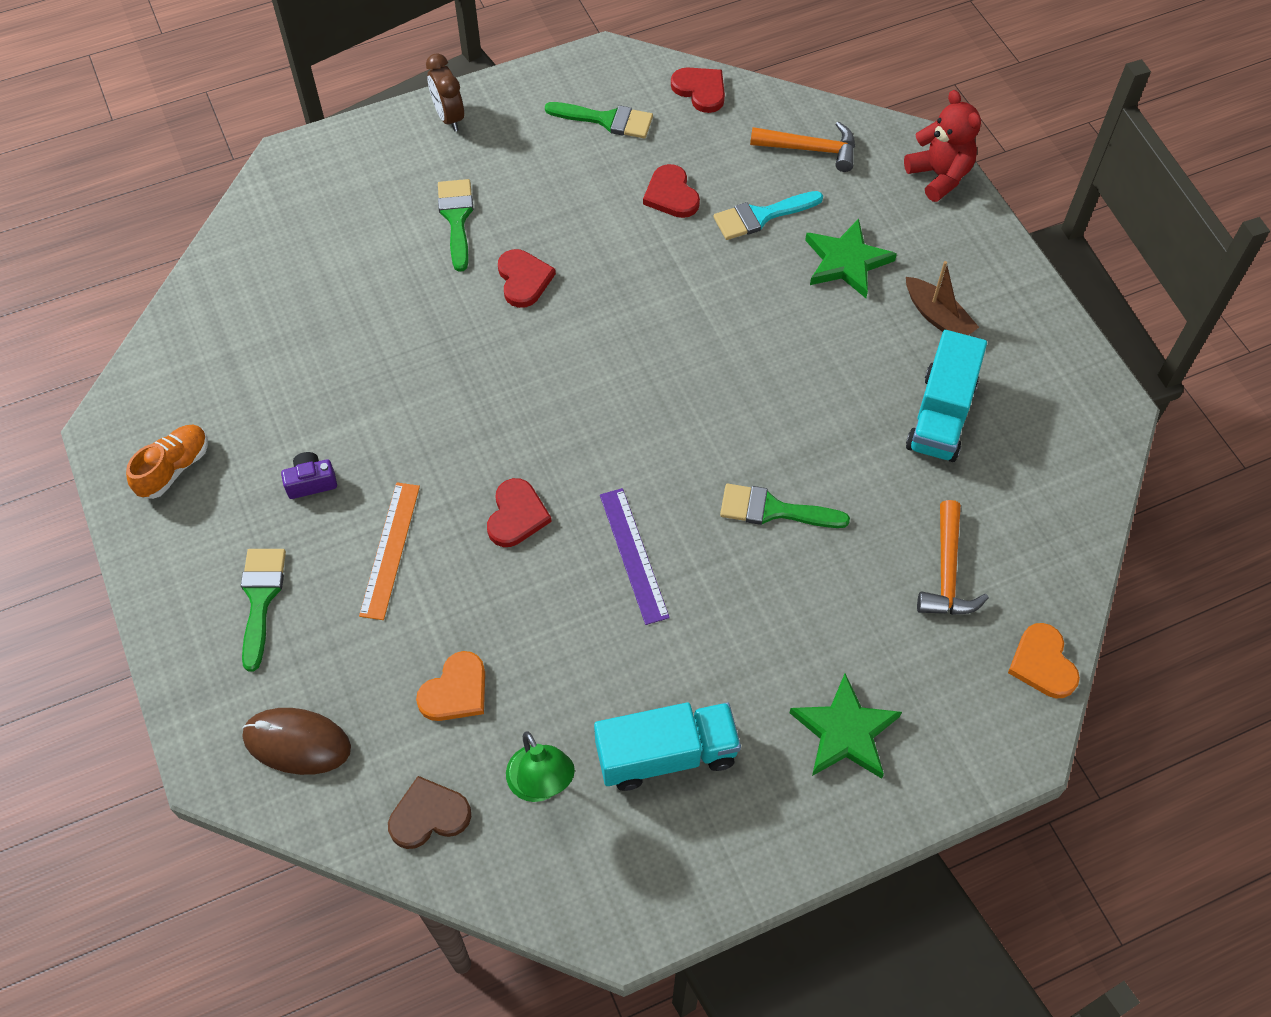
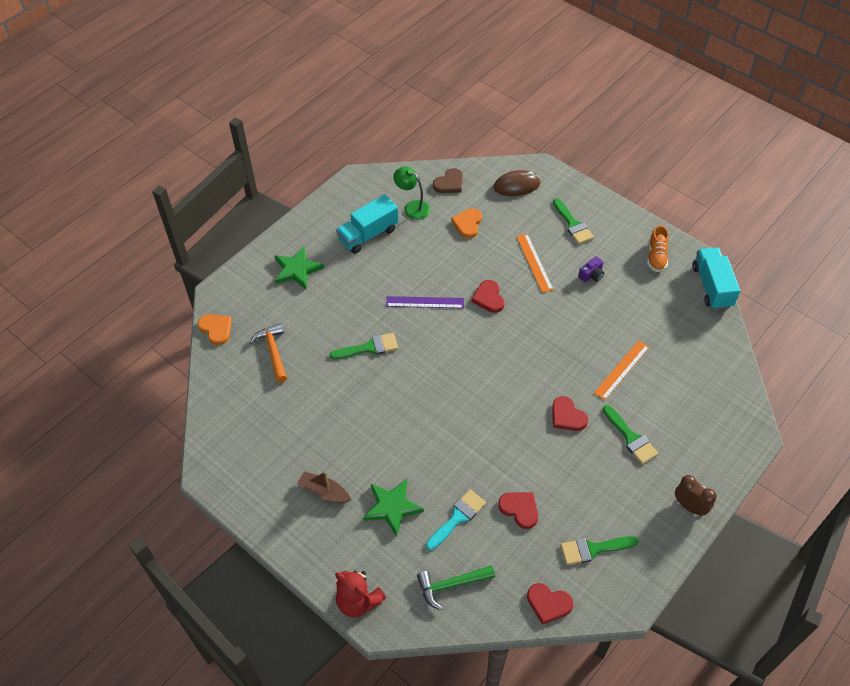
camera: 155 degrees right, 5 degrees down
(393, 311) = (621, 369): none -> orange ruler
(633, 555) = (425, 302): purple ruler -> purple ruler turned 45 degrees counterclockwise
(811, 149) = (451, 585): orange hammer -> green hammer
(940, 415) = (302, 431): turquoise truck -> turquoise truck (712, 286)

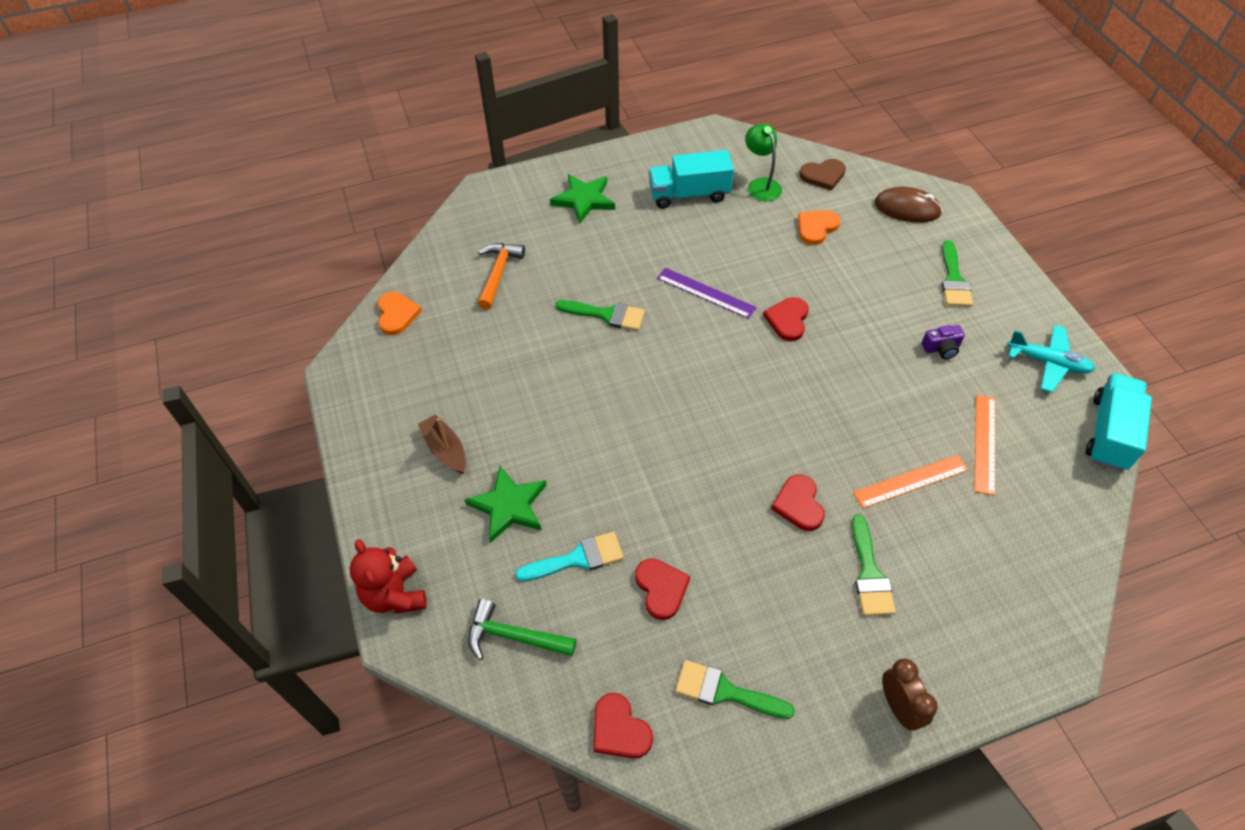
camera: 30 degrees right, 0 degrees up
(216, 329) = (456, 225): orange heart -> orange heart (397, 314)
(534, 262) = (873, 303): orange ruler -> orange ruler (984, 443)
(656, 257) = (1048, 363): orange shoe -> turquoise plane

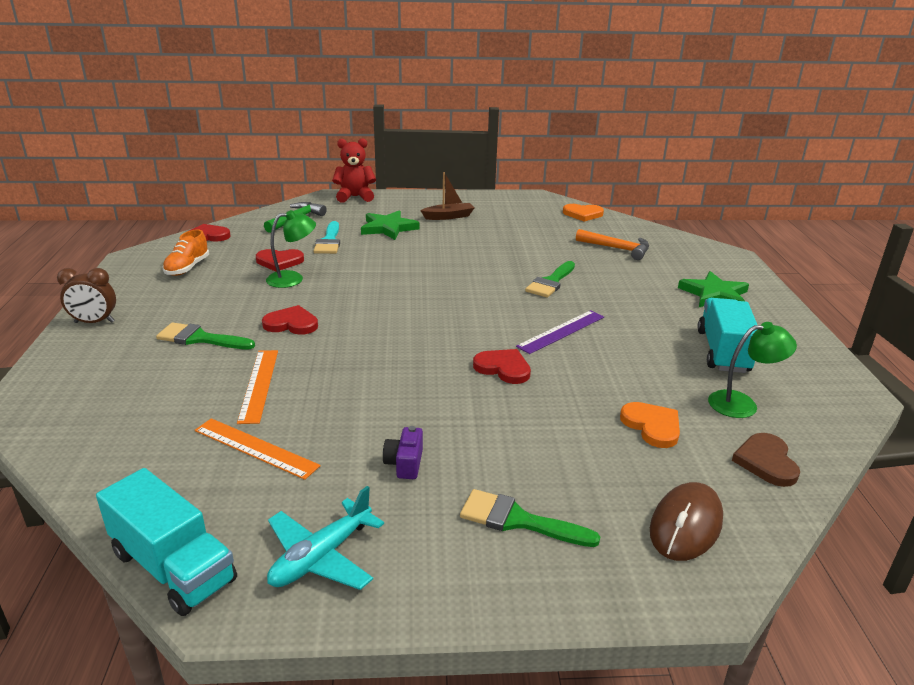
camera: 105 degrees right, 25 degrees down
(701, 551) = (293, 279): none -> green lamp
(725, 691) = (187, 268): green brush -> orange shoe

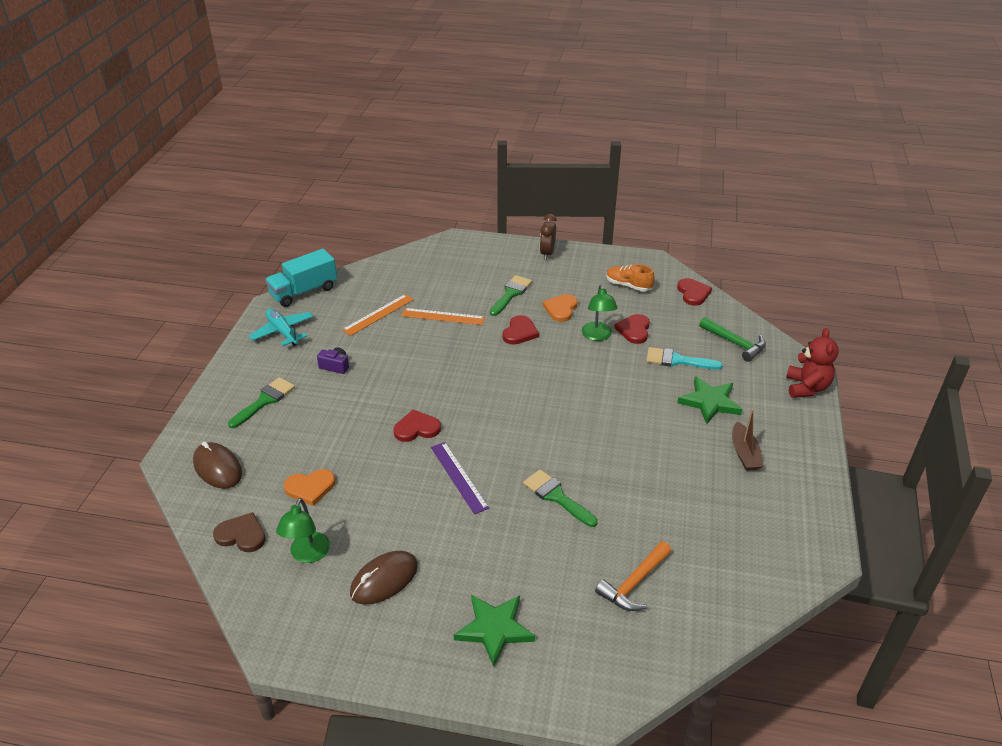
camera: 105 degrees right, 10 degrees up
(503, 368) = (416, 428): red heart -> red heart turned 150 degrees counterclockwise
(583, 214) = (755, 586): orange heart -> orange heart (561, 309)
(723, 351) = (384, 580): turquoise truck -> brown mouse

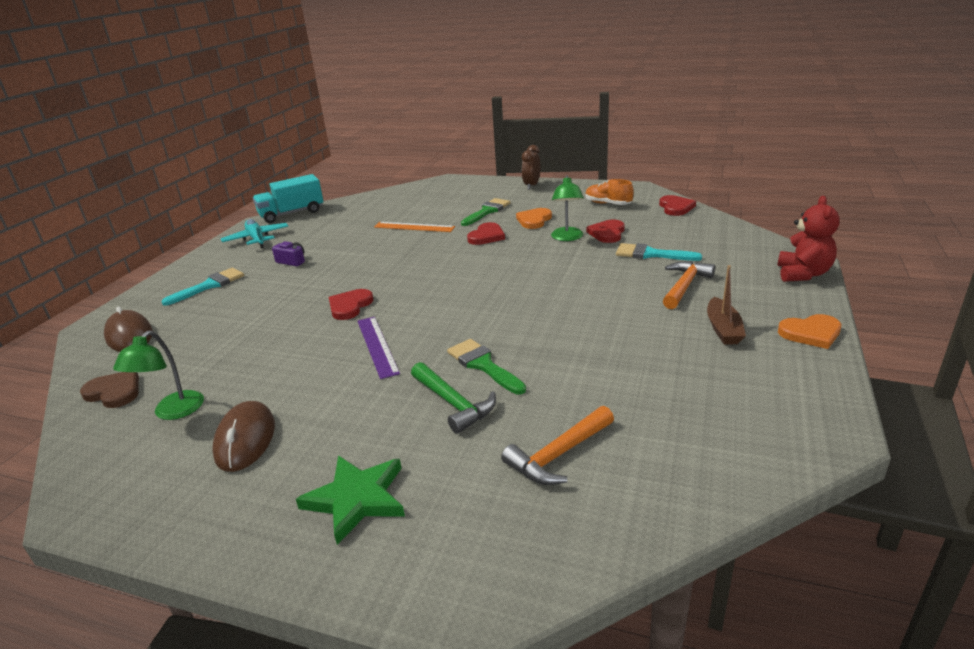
camera: 10 degrees right, 10 degrees down
(264, 401) = (209, 286): green brush -> turquoise brush
(310, 488) = (212, 353): orange heart -> orange heart (811, 333)
(378, 314) = (352, 227): orange ruler -> none
(384, 580) = (245, 439): brown mouse -> brown mouse turned 60 degrees counterclockwise
(416, 428) = (350, 306): red heart -> red heart turned 60 degrees counterclockwise
(710, 402) = (684, 286): green star -> orange hammer
(735, 343) = (719, 241): green hammer -> green hammer (454, 404)

